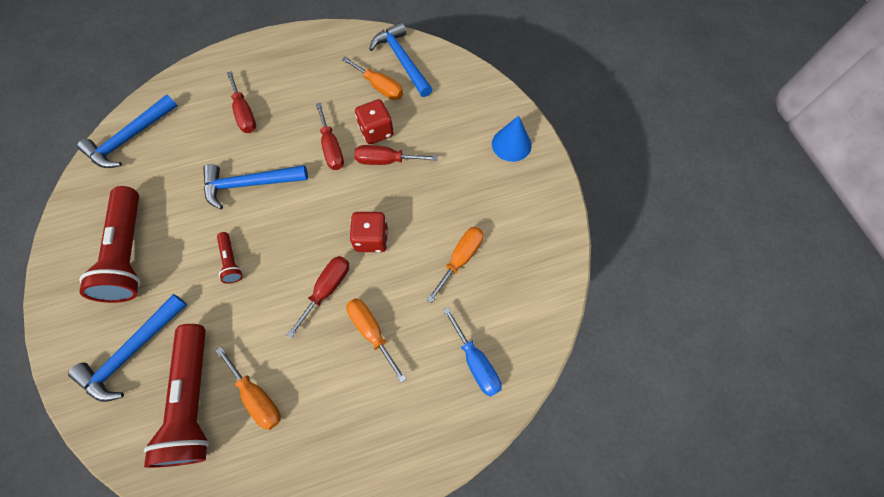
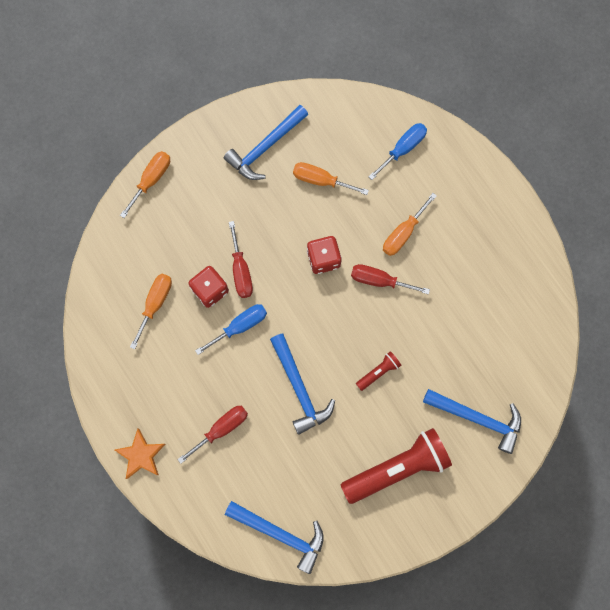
camera: 105 degrees left, 10 degrees up
(194, 400) = (496, 350): red flashlight -> none
(252, 53) = (141, 455): none -> orange star
(257, 396) = (478, 303): orange screwdriver -> orange screwdriver (151, 180)
(331, 148) = (240, 326): red screwdriver -> blue screwdriver
(402, 60) = (115, 292): blue hammer -> blue hammer (265, 147)
(511, 144) = (194, 163): blue cone -> none

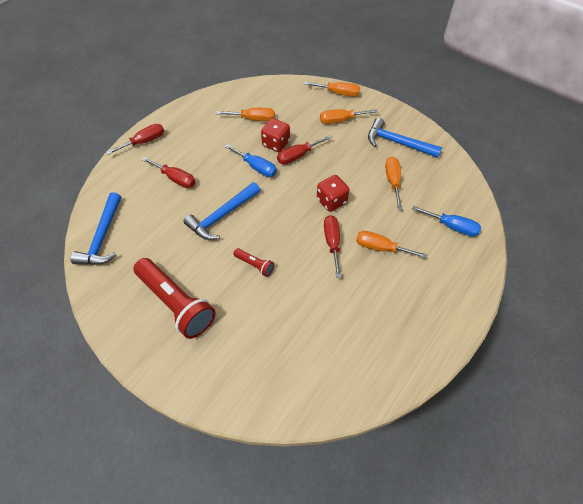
camera: 70 degrees right, 20 degrees down
(141, 455) = (144, 142): orange star -> red screwdriver
(202, 197) = (340, 120): none -> orange screwdriver
(477, 418) = (240, 356): blue hammer -> none

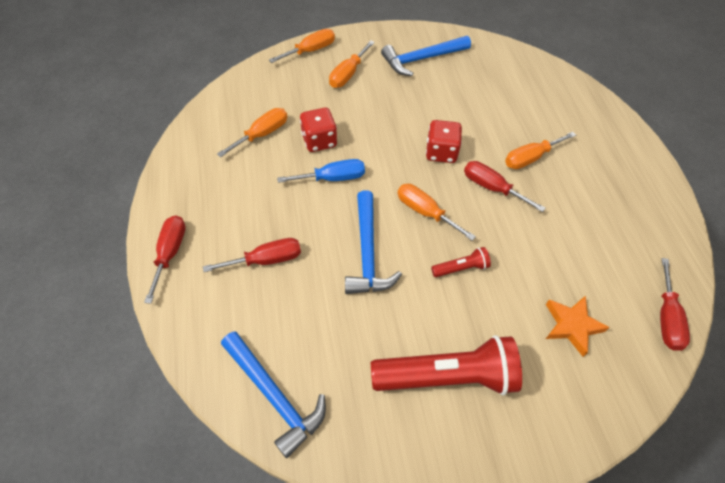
camera: 50 degrees left, 0 degrees up
(268, 347) = (571, 326): none -> orange star
(298, 156) = (356, 136): red screwdriver -> red screwdriver (666, 318)
(392, 181) = (463, 95): orange screwdriver -> orange screwdriver (425, 212)
(452, 226) = (551, 97): blue screwdriver -> none

